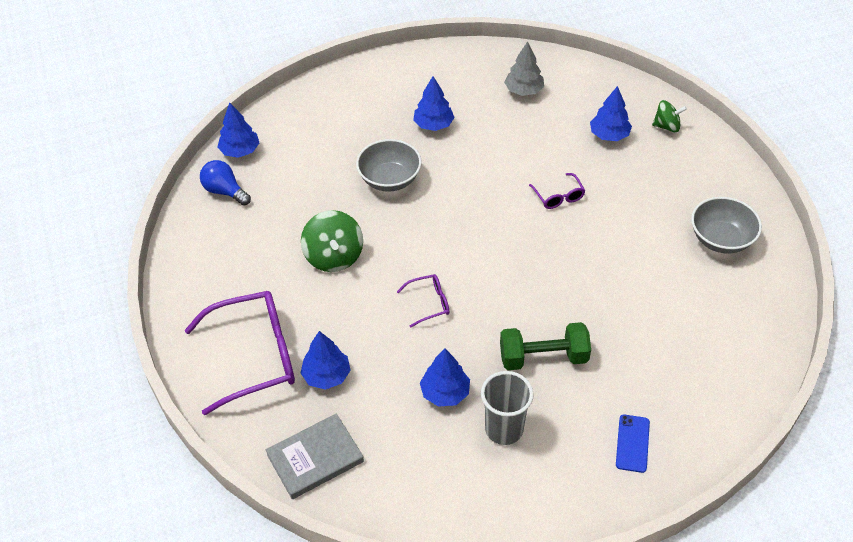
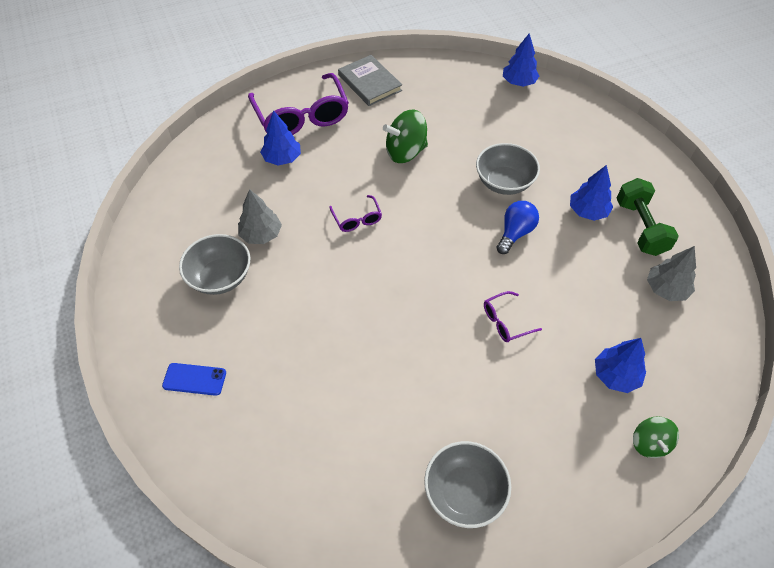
camera: 85 degrees right, 5 degrees up
(225, 191) = (470, 79): blue light bulb -> blue light bulb (515, 233)
(315, 458) = (207, 159): grey book -> grey book (370, 83)
(445, 392) = (261, 234): blue tree -> grey tree
(504, 429) = (220, 277): grey cup -> grey bowl
(543, 357) = (295, 307): green dumbbell -> green dumbbell (640, 227)

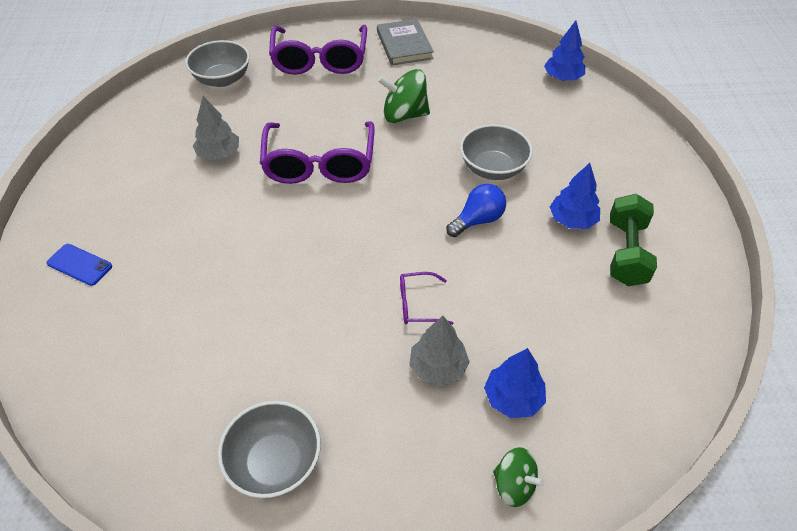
camera: 20 degrees right, 5 degrees down
(220, 277) = (158, 181): grey bowl -> grey bowl (222, 79)
(282, 158) = (279, 92): blue tree -> none
(357, 219) = (319, 164): purple glasses -> purple glasses, size x2.18
(649, 443) = (514, 485): green spinning top -> green spinning top turned 75 degrees counterclockwise
(666, 289) = (623, 325): grey tree -> grey tree (438, 367)

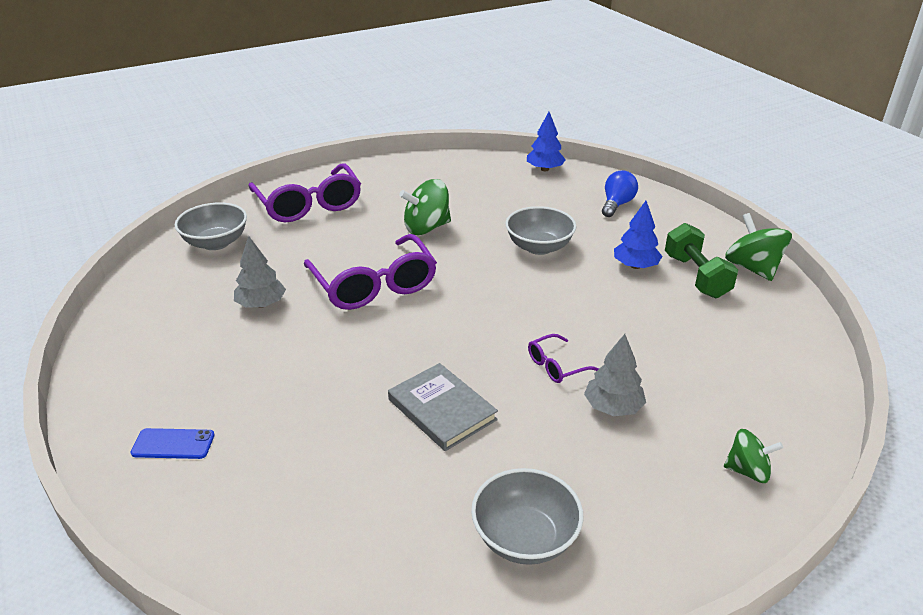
camera: 25 degrees left, 15 degrees down
(404, 45) = (384, 176): grey book -> grey book (442, 409)
(478, 220) = (557, 288): blue light bulb -> blue light bulb (617, 204)
(513, 398) = (694, 408): blue tree -> none
(695, 263) = (752, 268): none -> green spinning top

